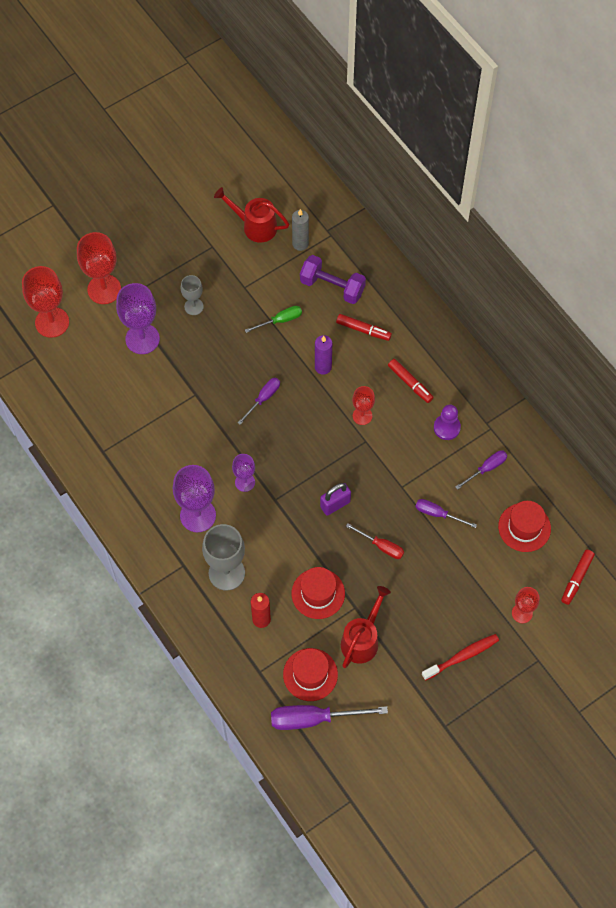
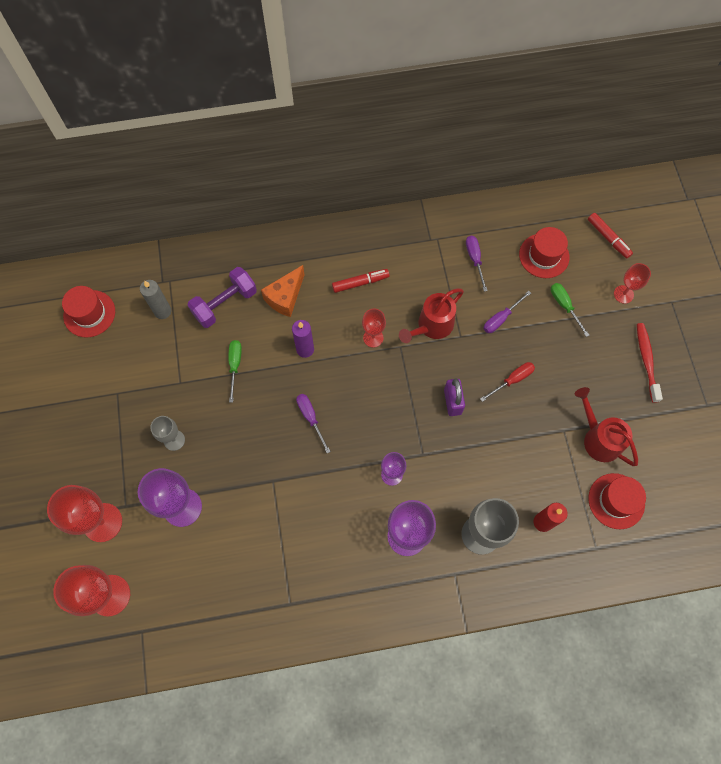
camera: 65 degrees left, 5 degrees up
(254, 226) = (118, 344): red watering can -> red watering can (431, 326)
(314, 718) = (662, 517): purple screwdriver -> none
(318, 593) = (537, 457): red hat -> red hat (89, 313)
(363, 330) = (285, 297): red marker -> orange cheese
(447, 427) = (419, 273): purple pawn -> none
(480, 564) = (564, 306): none -> green screwdriver

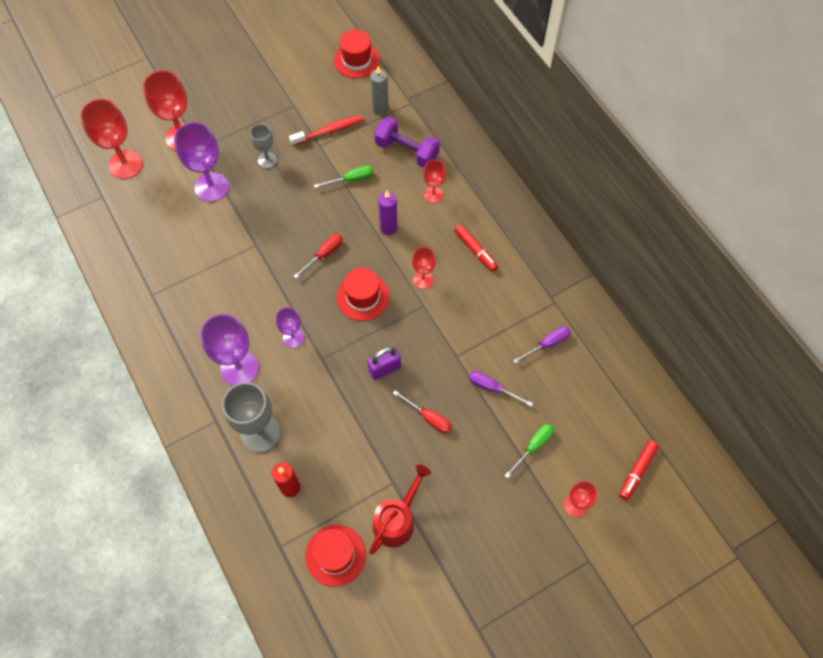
camera: 70 degrees right, 5 degrees down
(285, 297) = (433, 195): orange cheese -> red goblet
(310, 418) = (324, 254): purple screwdriver -> red screwdriver
(431, 326) = (456, 326): red watering can -> none
(544, 256) = (583, 410): red hat -> red hat (363, 297)
(646, 360) = (505, 549): red toothbrush -> red toothbrush (329, 131)

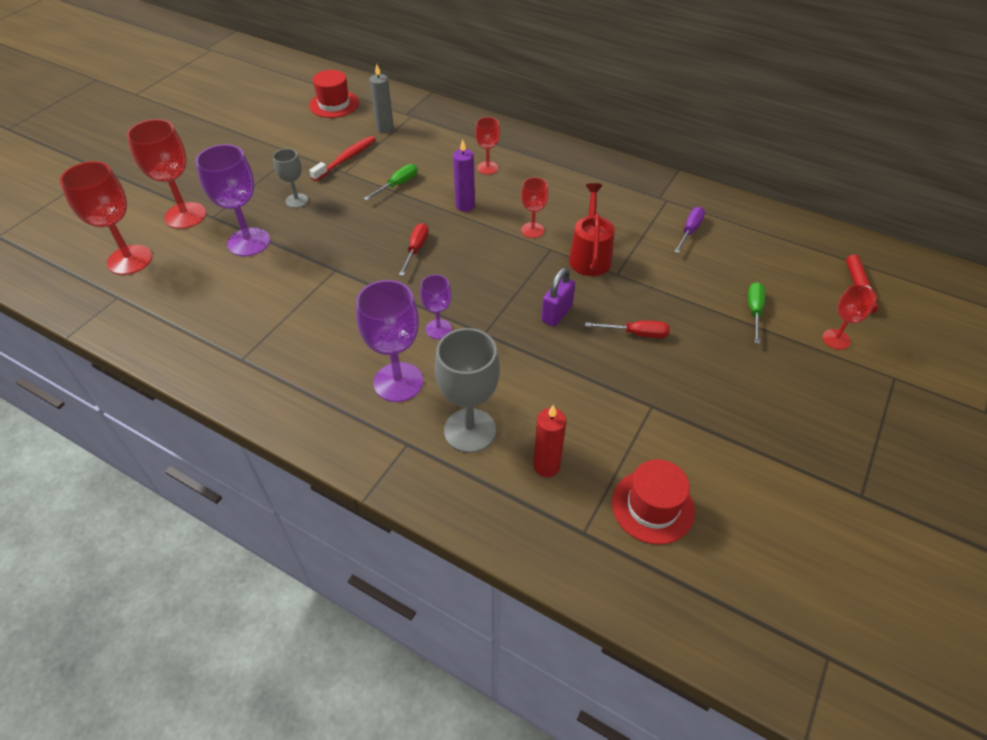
camera: 30 degrees left, 15 degrees down
(363, 297) = (484, 266): red hat -> none
(397, 519) = (686, 437): red watering can -> red watering can (589, 255)
(407, 151) = (435, 148): purple dumbbell -> none
(475, 250) = (562, 191): red marker -> none
(492, 388) = (673, 283): purple screwdriver -> none

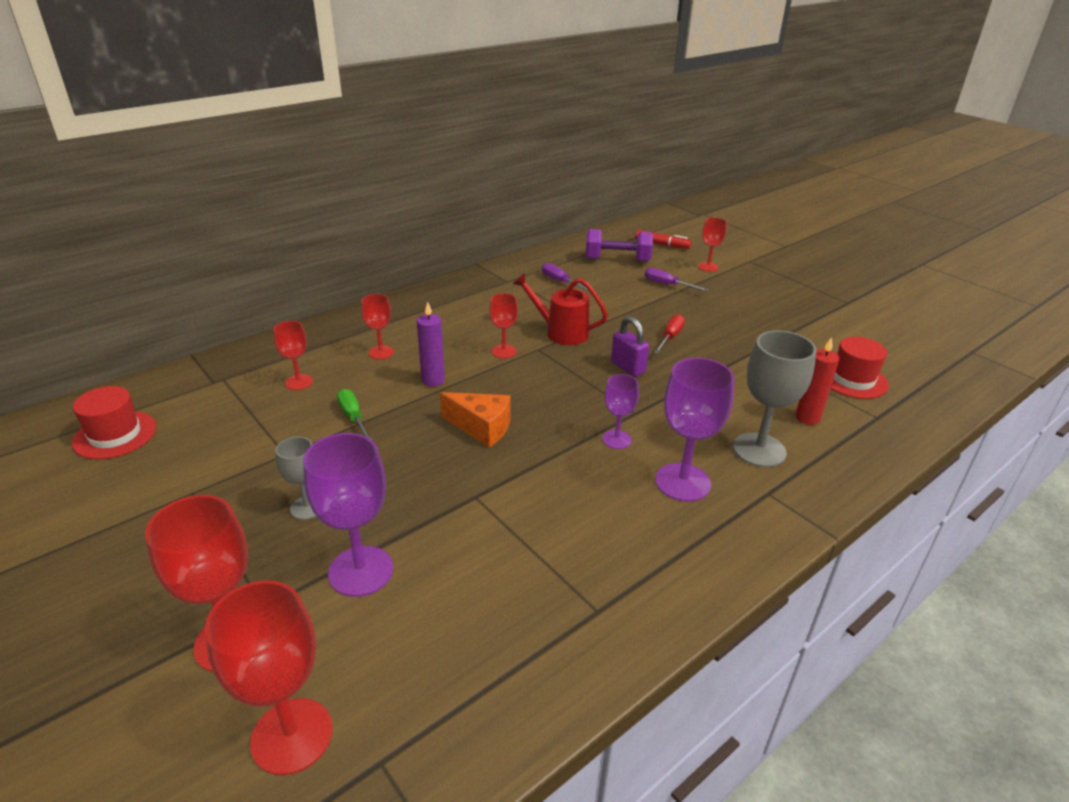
camera: 70 degrees left, 15 degrees down
(346, 159) = (258, 447): red toothbrush -> none
(385, 128) = (226, 404): grey candle -> none
(416, 249) = (481, 428): red screwdriver -> orange cheese
(426, 146) = (299, 382): none -> red goblet
(754, 311) = (667, 285): green screwdriver -> purple screwdriver
(779, 260) = (617, 260): none -> purple dumbbell

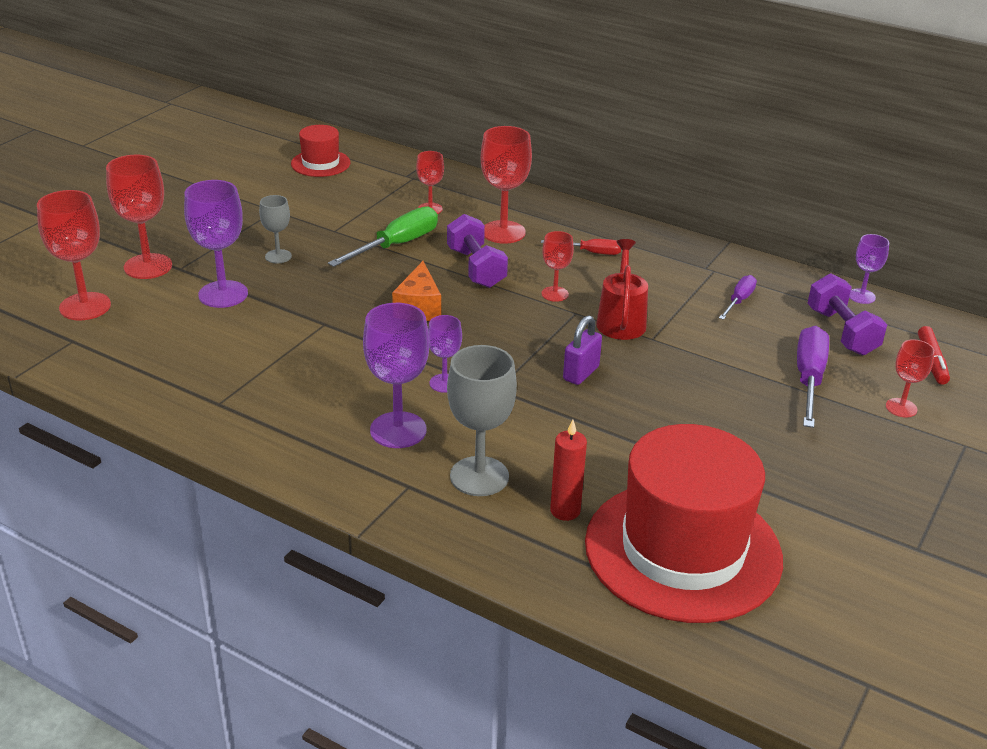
camera: 70 degrees right, 0 degrees up
(353, 417) = (397, 245): green screwdriver -> green screwdriver, size x1.73
(381, 352) = (503, 232): red goblet -> red goblet, size x1.76
(433, 380) = (476, 268): purple candle -> purple dumbbell
(578, 242) = (861, 296): none -> purple goblet
(667, 285) = (809, 379): purple screwdriver -> purple screwdriver, size x1.73
(670, 337) = (672, 395): red screwdriver -> red screwdriver (591, 252)
(853, 379) = (683, 550): red hat -> red hat, size x2.14

